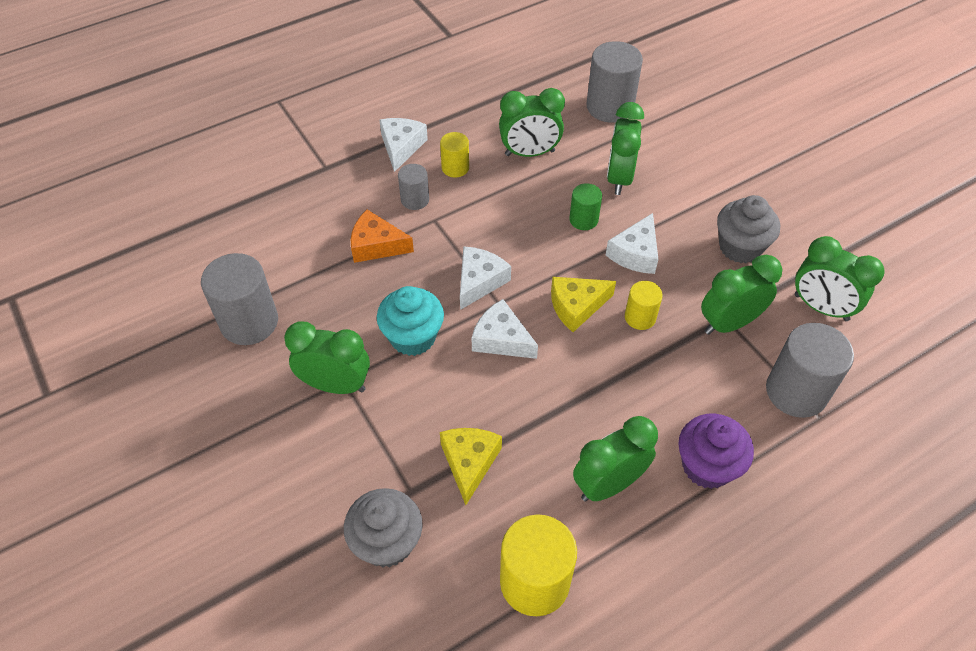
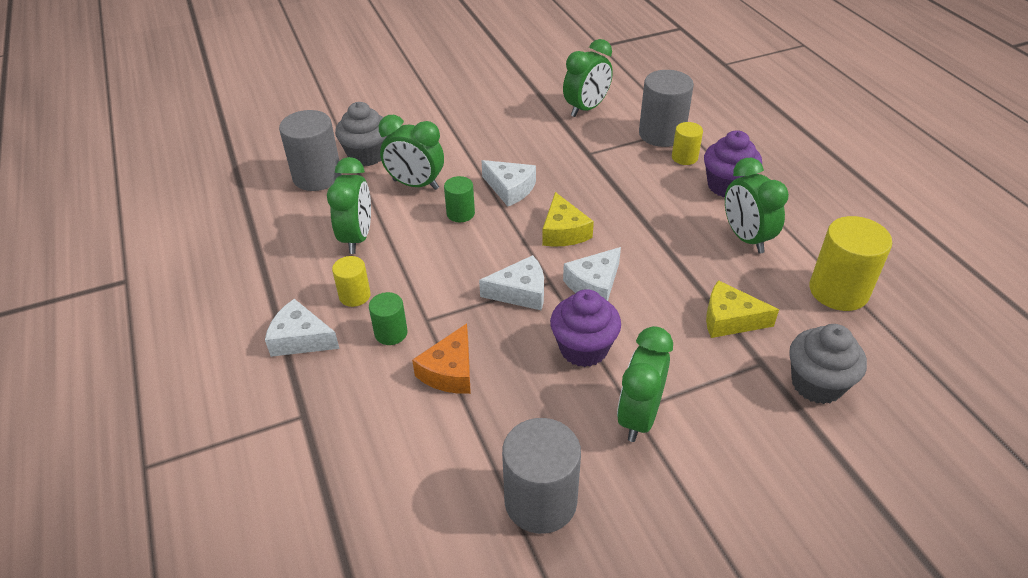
camera: 80 degrees left, 10 degrees down
(413, 337) = (583, 349): turquoise cupcake -> purple cupcake
(415, 200) = (391, 333): grey cylinder -> green cylinder
(479, 281) = (520, 292): white cheese -> white cheese turned 135 degrees clockwise
(640, 317) = (581, 197): yellow cylinder -> yellow cylinder (684, 157)
(729, 323) = (595, 152): green clock -> none
(740, 247) = (518, 133): grey cupcake -> grey cupcake (367, 155)

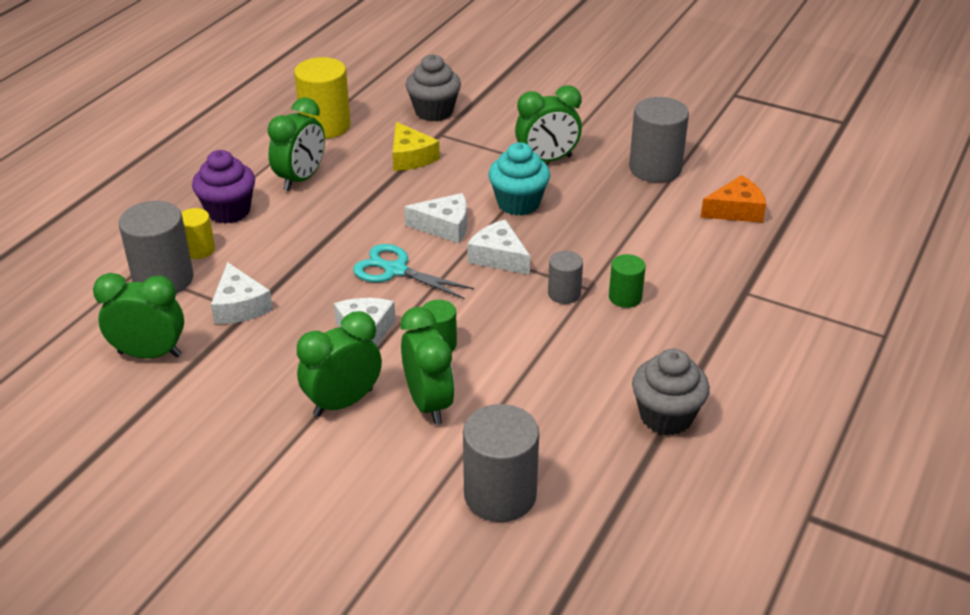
camera: 130 degrees left, 5 degrees down
(300, 339) = (696, 341): white cheese -> white cheese (240, 306)
(354, 295) = (617, 343): yellow cylinder -> none
(357, 238) = (552, 391): green clock -> green clock (343, 402)
(367, 155) = (418, 480): grey cupcake -> grey cupcake (666, 416)
(436, 301) = (564, 294): none -> grey cylinder
(450, 371) = (618, 249): orange cheese -> orange cheese (736, 210)
(563, 231) = (395, 270): yellow cheese -> turquoise scissors
(583, 349) = (518, 203): purple cupcake -> turquoise cupcake

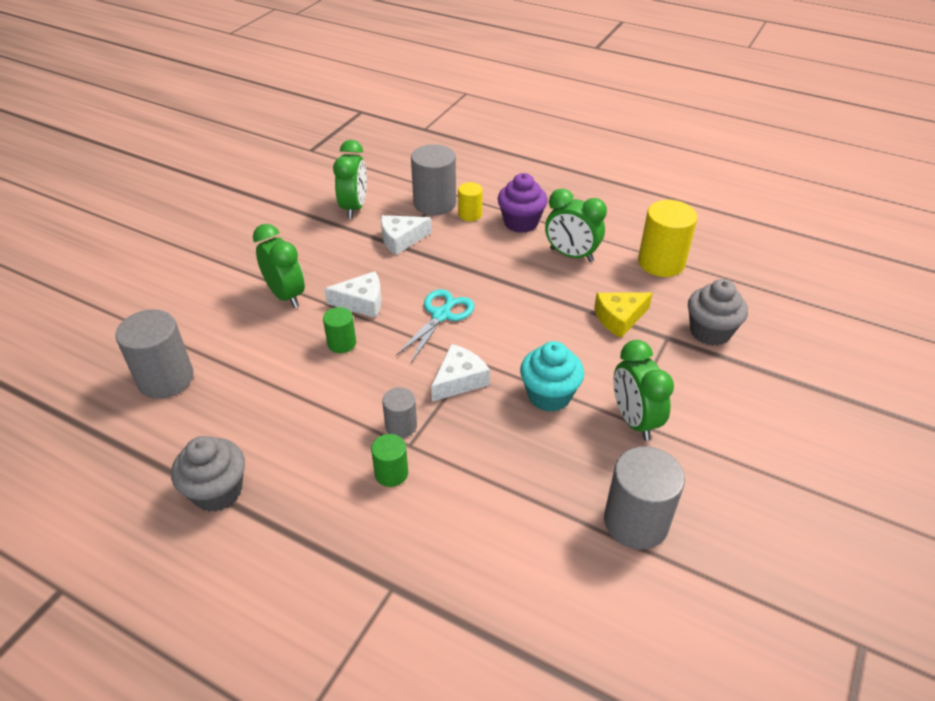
camera: 90 degrees right, 5 degrees up
(428, 403) = (273, 339): green clock -> none
(444, 226) = (506, 343): white cheese -> none
(736, 210) = (554, 601): orange cheese -> none

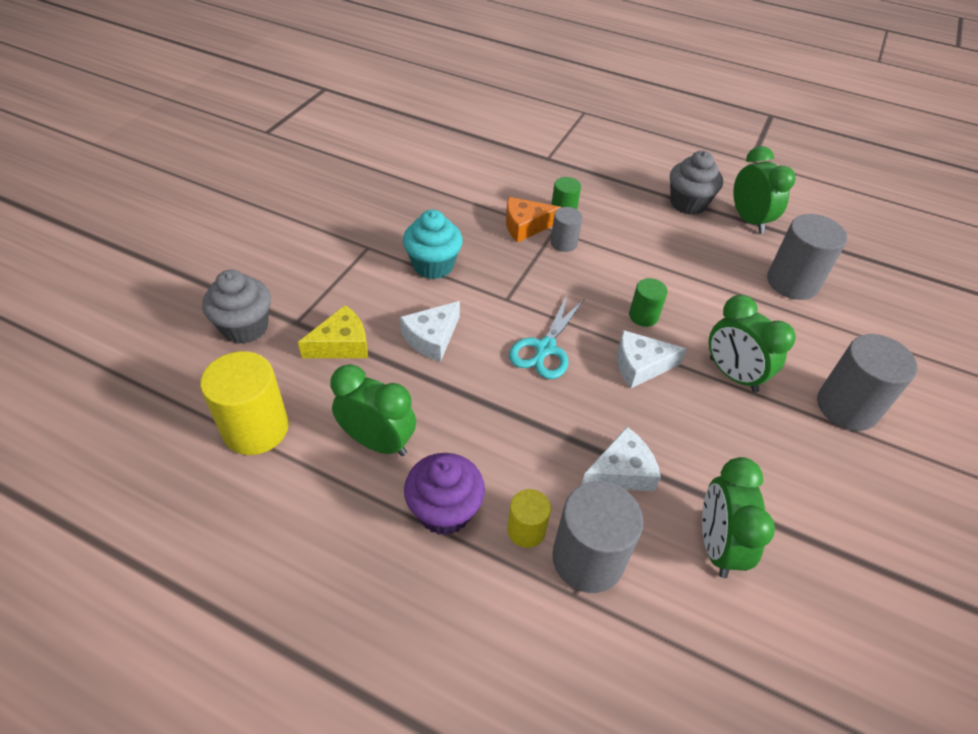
camera: 175 degrees right, 5 degrees up
(443, 450) = (525, 226): none -> orange cheese
(459, 380) = (517, 279): white cheese -> white cheese (432, 338)
(634, 420) = (360, 245): green clock -> green clock (749, 220)
(636, 522) = (382, 183): grey cylinder -> grey cylinder (847, 407)

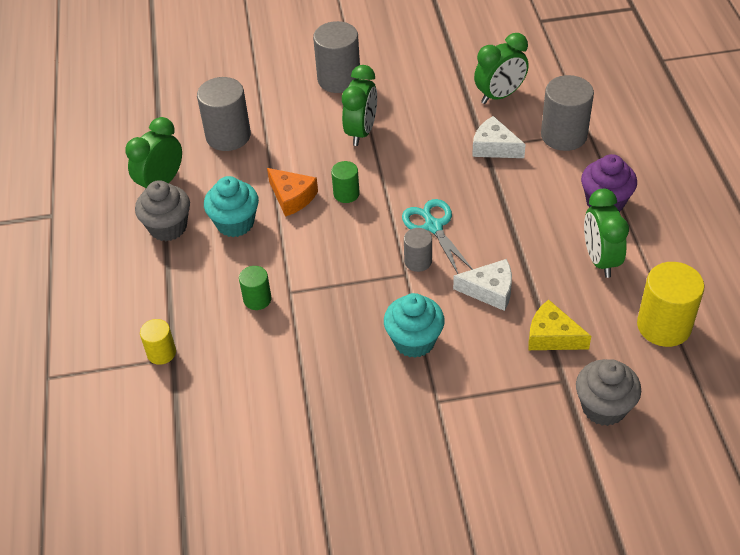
camera: 120 degrees left, 0 degrees up
(525, 226) = (302, 313): orange cheese -> orange cheese (292, 197)
(526, 530) = (576, 165): yellow cylinder -> yellow cylinder (161, 353)
(545, 348) = (433, 227): turquoise scissors -> turquoise scissors turned 105 degrees counterclockwise
(563, 243) = (302, 277): grey cylinder -> grey cylinder (418, 261)
(640, 365) = (398, 175): white cheese -> none
(662, 237) = (235, 223): none -> turquoise cupcake

